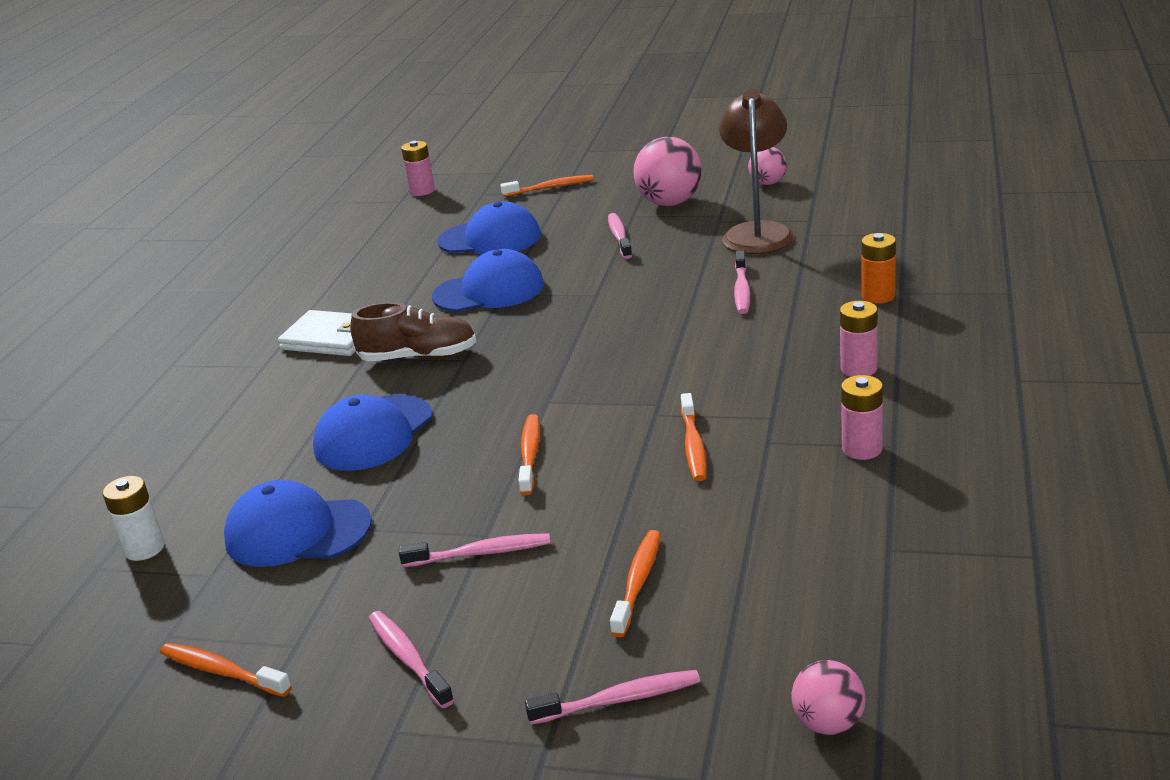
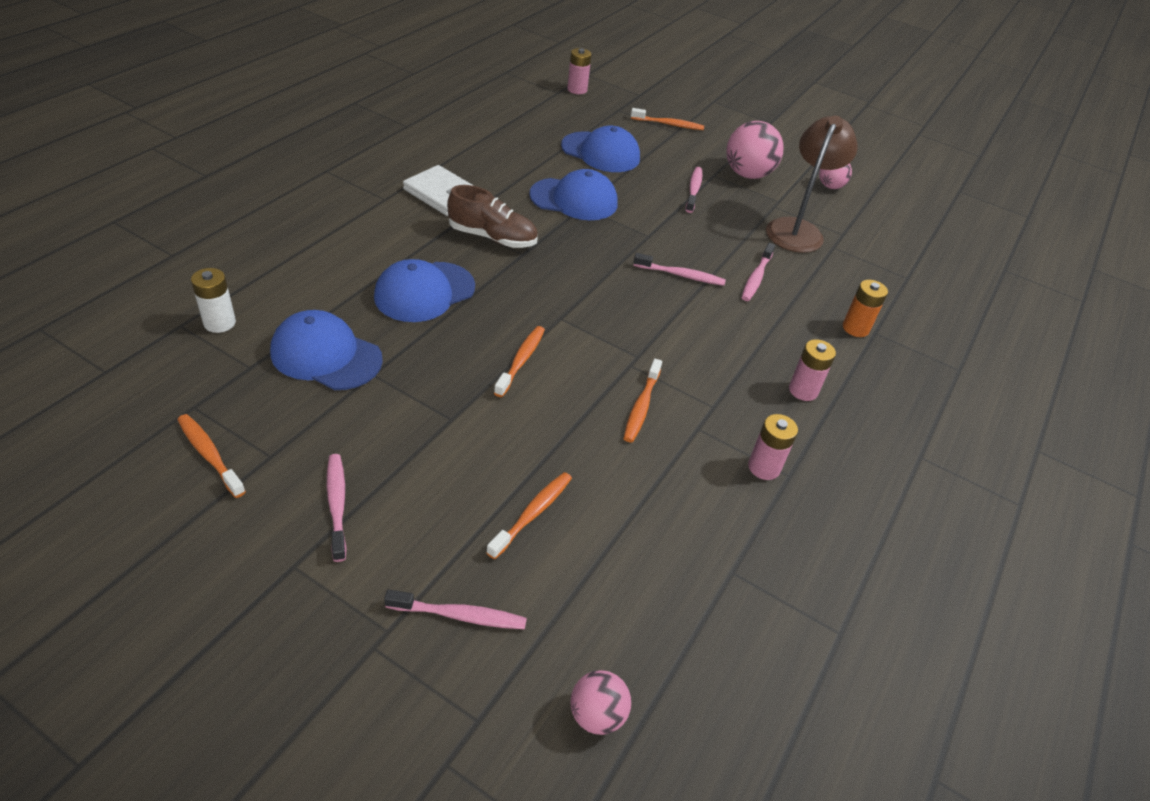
camera: 10 degrees right, 15 degrees up
(481, 553) = (438, 434): pink toothbrush -> pink toothbrush (681, 275)

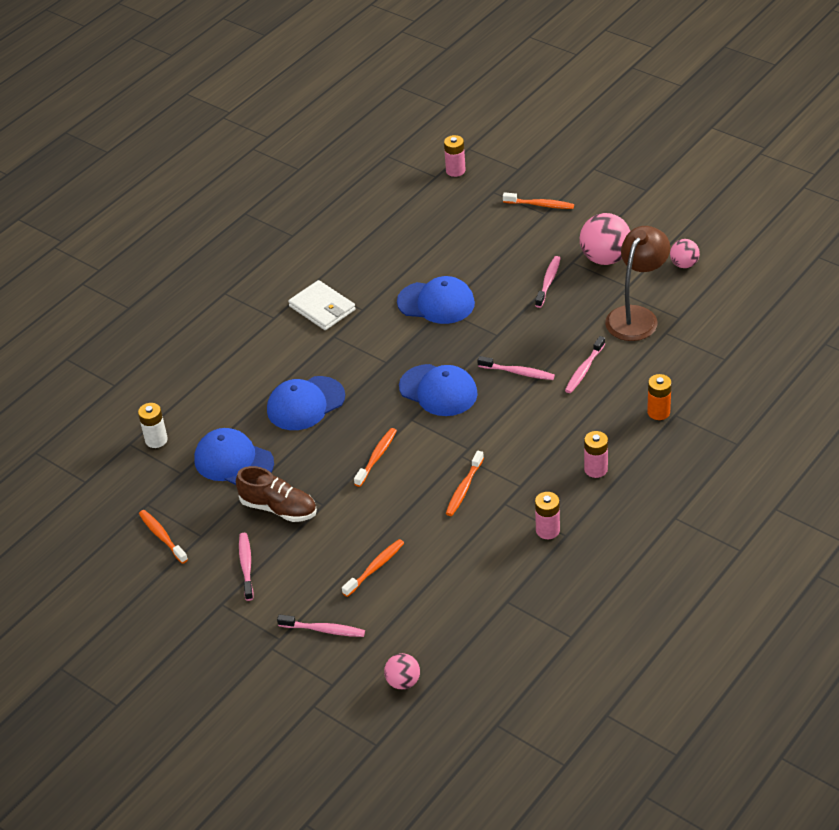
camera: 15 degrees right, 0 degrees up
(492, 237) = (362, 348): brown shoe -> brown shoe (279, 508)
(601, 152) = (468, 247): blue cap -> blue cap (438, 390)

